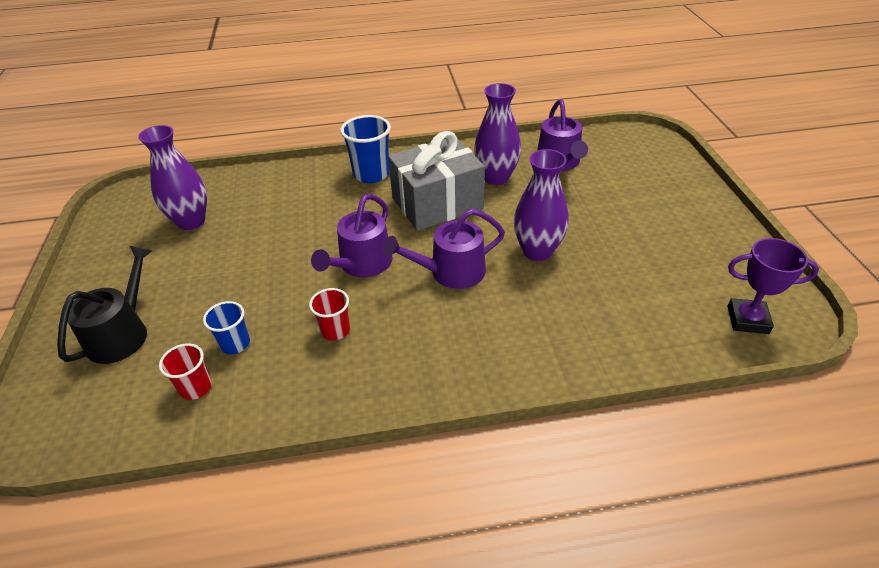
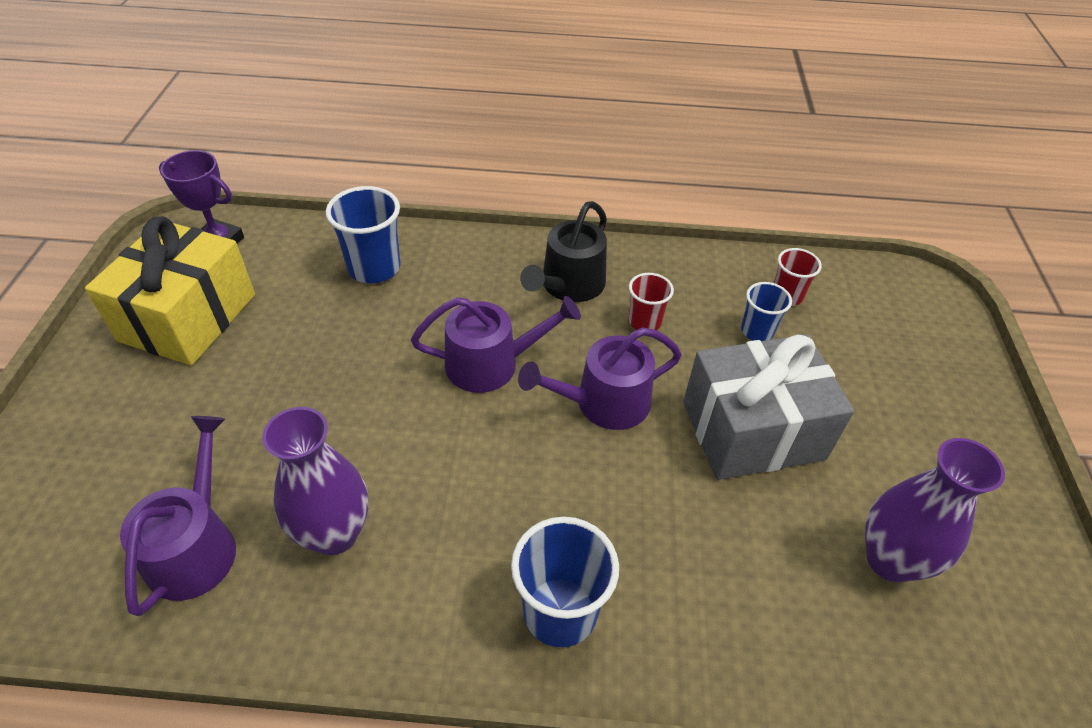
camera: 170 degrees left, 5 degrees up
(122, 333) = (899, 372): black watering can -> black watering can (569, 285)
(362, 264) = (604, 403): purple watering can -> purple watering can turned 150 degrees counterclockwise
(437, 203) = (463, 494): grey gift -> grey gift (752, 430)
(537, 251) = (366, 368): purple vase -> none
(591, 327) = (374, 268): none -> blue cup
(693, 256) = (188, 317): none -> yellow gift

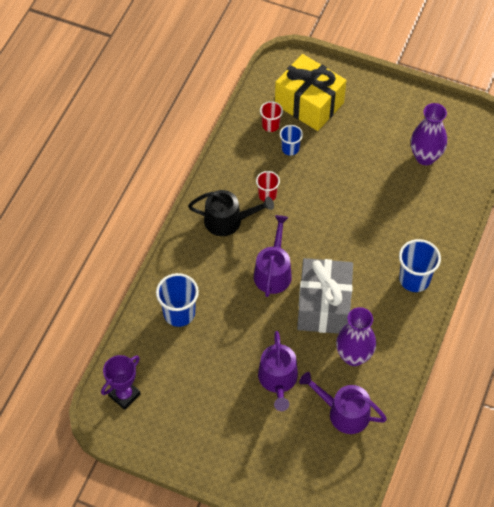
camera: 70 degrees left, 10 degrees up
(188, 317) = (188, 413): yellow gift -> yellow gift (309, 103)
(569, 285) = (228, 220): black watering can -> black watering can turned 45 degrees counterclockwise
(604, 403) = (314, 230): purple watering can -> purple watering can (278, 380)
(752, 430) = (349, 176): grey gift -> grey gift (323, 306)

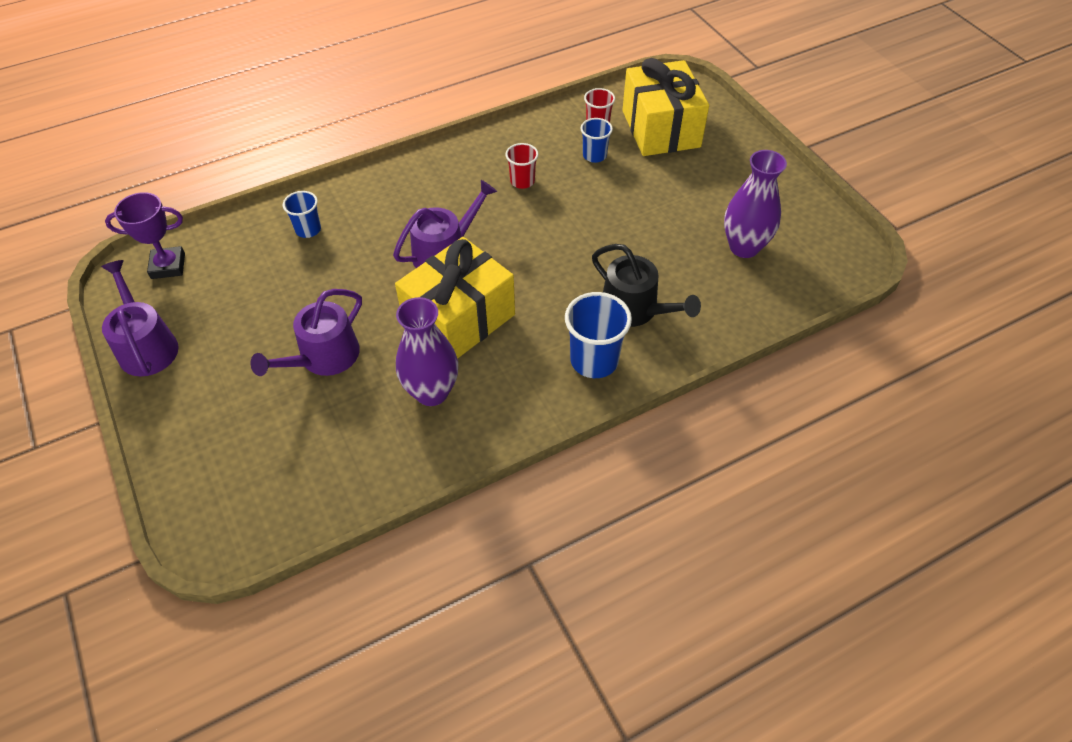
camera: 40 degrees right, 5 degrees down
(179, 313) = (308, 230): blue cup -> blue cup, size x0.60
(228, 220) = (455, 180): black watering can -> black watering can (635, 309)
(323, 306) = (459, 319): grey gift -> yellow gift
(344, 412) = (351, 444): purple watering can -> purple watering can (146, 346)

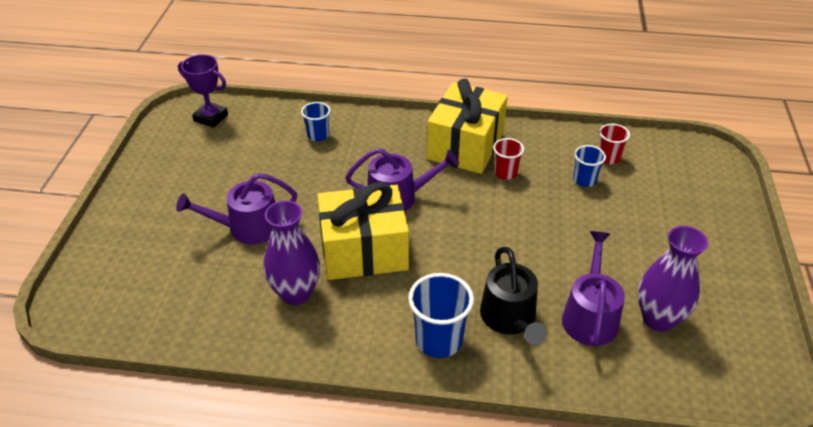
camera: 35 degrees right, 10 degrees down
(146, 346) = (152, 162): purple watering can -> purple watering can (590, 316)
(661, 129) = (664, 185): yellow gift -> yellow gift (465, 146)

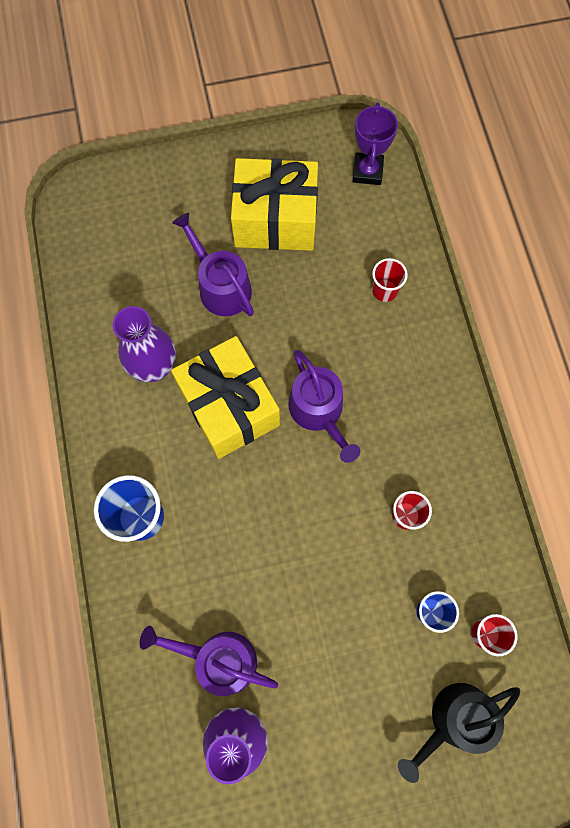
camera: 70 degrees right, 30 degrees up
(318, 135) = (384, 290): blue cup -> red cup
(465, 146) = (435, 456): yellow gift -> yellow gift (275, 220)
(510, 318) = (189, 578): black watering can -> black watering can (454, 720)
(590, 316) = (218, 659): purple watering can -> purple watering can turned 150 degrees counterclockwise

